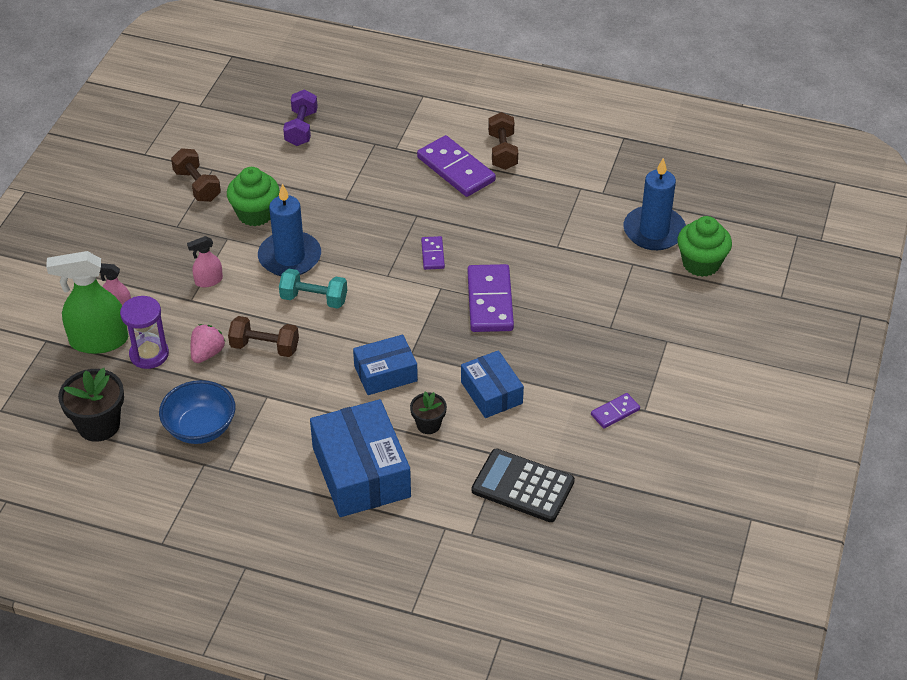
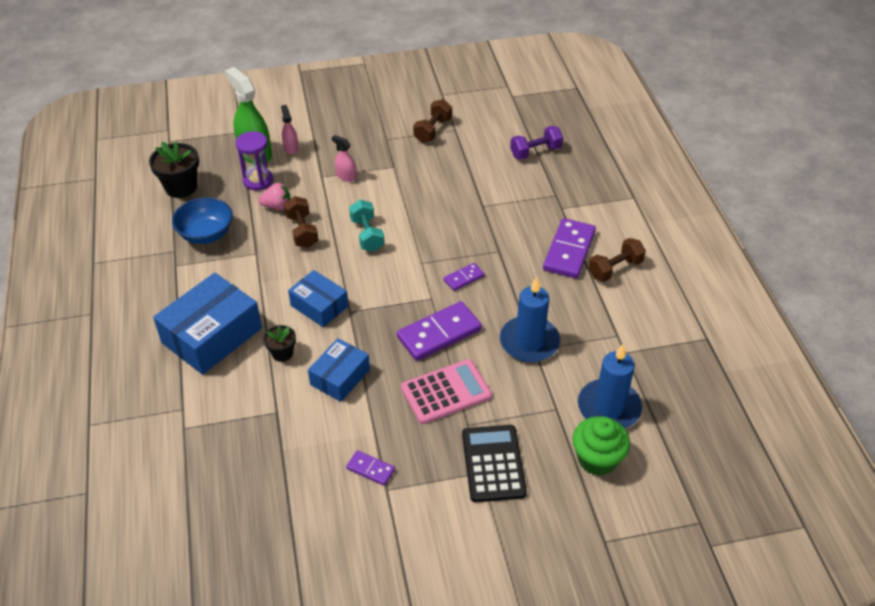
camera: 60 degrees right, 0 degrees up
(255, 214) = (429, 169): green cupcake -> none
(290, 257) = (399, 204): blue candle -> blue candle (529, 342)
(522, 486) = (251, 440): black calculator -> black calculator (493, 463)
(563, 326) = (446, 392): none -> pink calculator

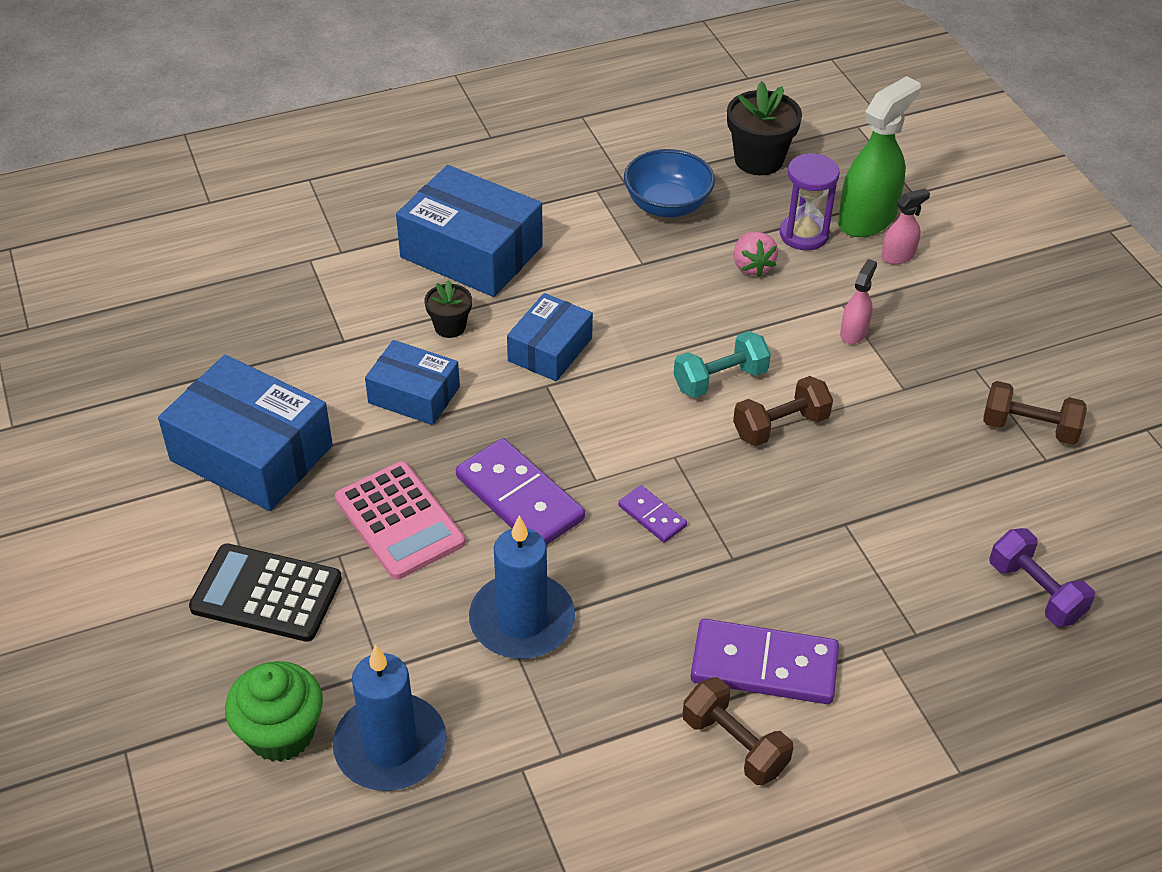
camera: 80 degrees right, 0 degrees up
(302, 231) = (705, 303): brown dumbbell -> brown dumbbell (780, 426)
(370, 469) = (251, 453): purple domino -> blue box
(493, 463) = (266, 594): black calculator -> black calculator turned 150 degrees counterclockwise

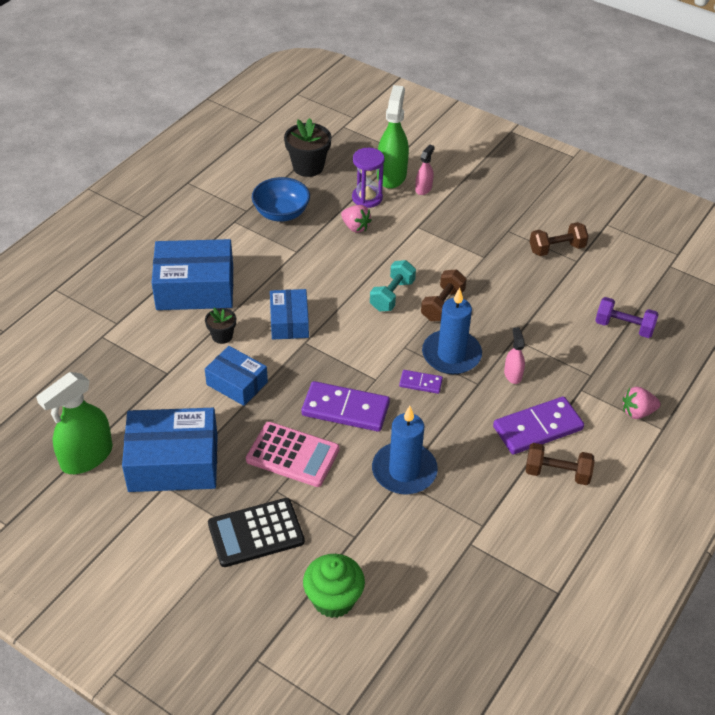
camera: 35 degrees left, 0 degrees up
(163, 394) = (86, 457): none -> green spray bottle
(390, 746) = (396, 572): blue candle -> blue candle (451, 355)
(414, 395) = (237, 383): blue box -> blue box turned 45 degrees clockwise
(854, 332) = (436, 239): pink spray bottle -> pink spray bottle (513, 374)
(941, 726) = (637, 412): none -> pink strawberry

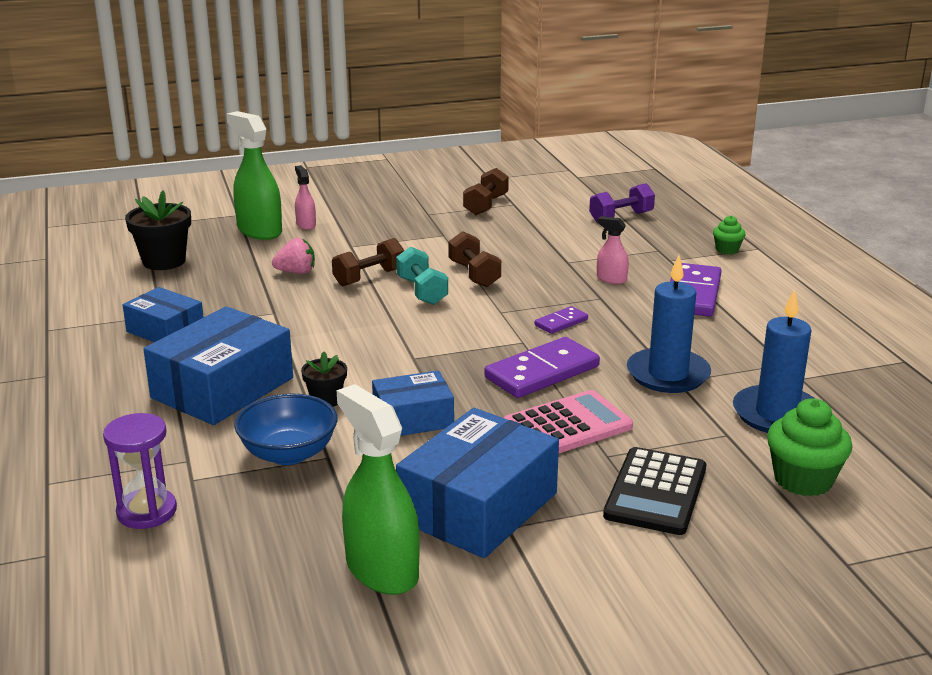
camera: 50 degrees left, 20 degrees down
(86, 457) = (381, 570): green spray bottle -> green spray bottle turned 150 degrees clockwise
(281, 213) = (203, 299): blue bowl -> blue bowl (288, 454)
(289, 322) = (370, 355): blue box -> blue box (165, 330)
(367, 198) = (267, 252): purple hourglass -> purple hourglass (147, 511)
(451, 355) = (545, 295): blue candle -> blue candle (776, 414)
(557, 473) = (758, 307): brown dumbbell -> brown dumbbell (369, 278)
(637, 412) = (727, 249): pink strawberry -> green cupcake

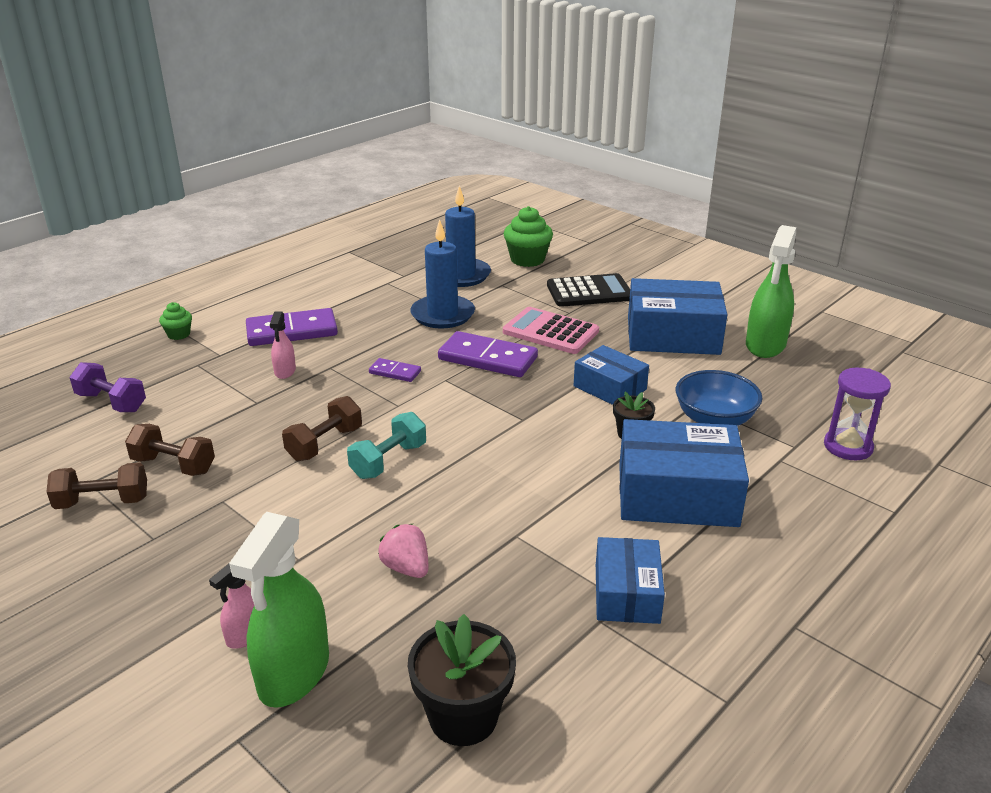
camera: 120 degrees left, 5 degrees up
(369, 278) = (381, 507): brown dumbbell -> brown dumbbell (174, 465)

